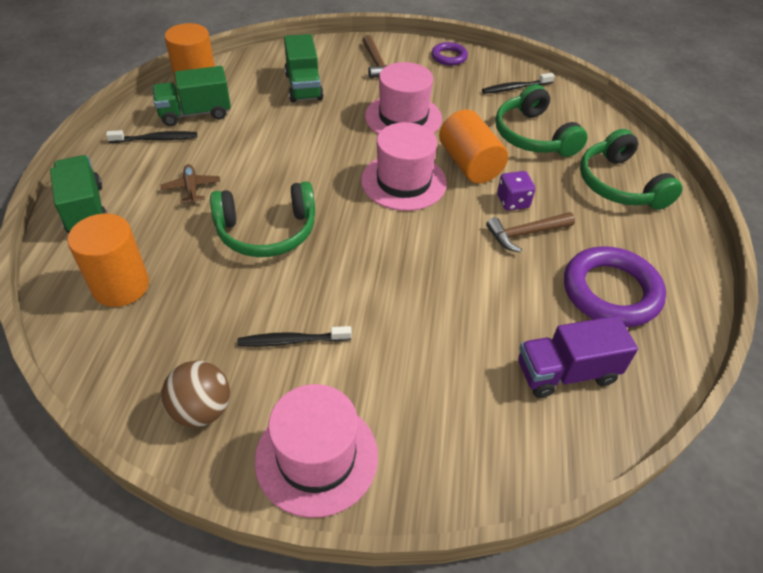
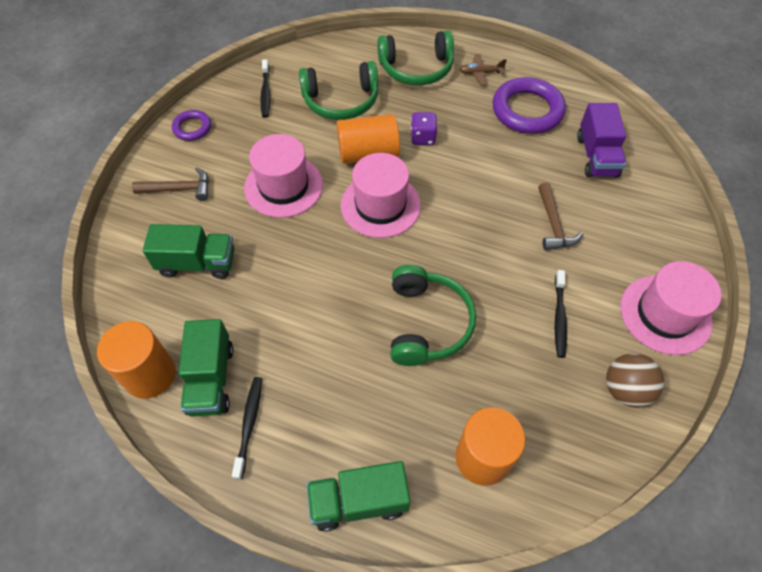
camera: 75 degrees left, 10 degrees up
(191, 188) = (348, 388): brown plane -> brown plane (480, 73)
(525, 234) = (461, 140): brown hammer -> brown hammer (553, 224)

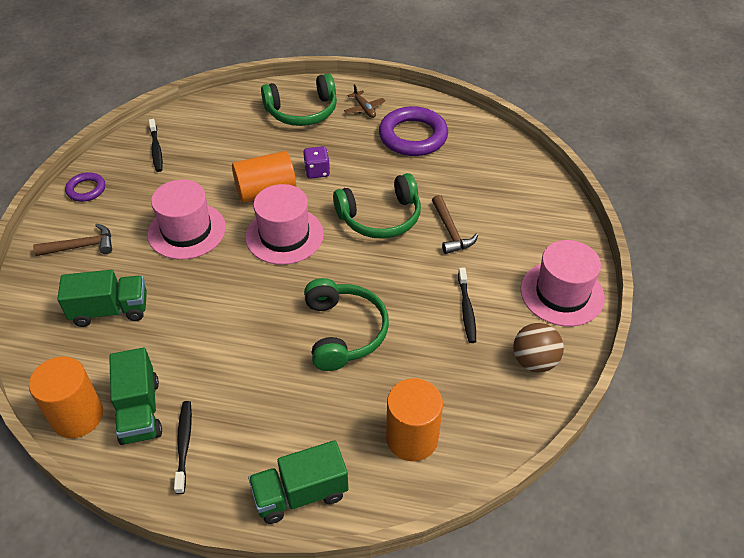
camera: 10 degrees left, 10 degrees down
(341, 101) = (232, 148): green headphones -> green headphones (380, 217)
(480, 73) = (364, 109): brown plane -> brown plane turned 105 degrees counterclockwise
(596, 156) = (482, 168): purple truck -> none

